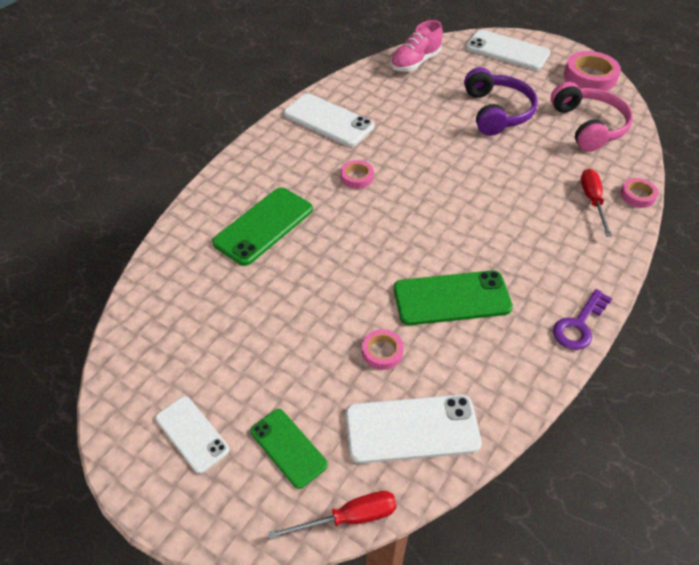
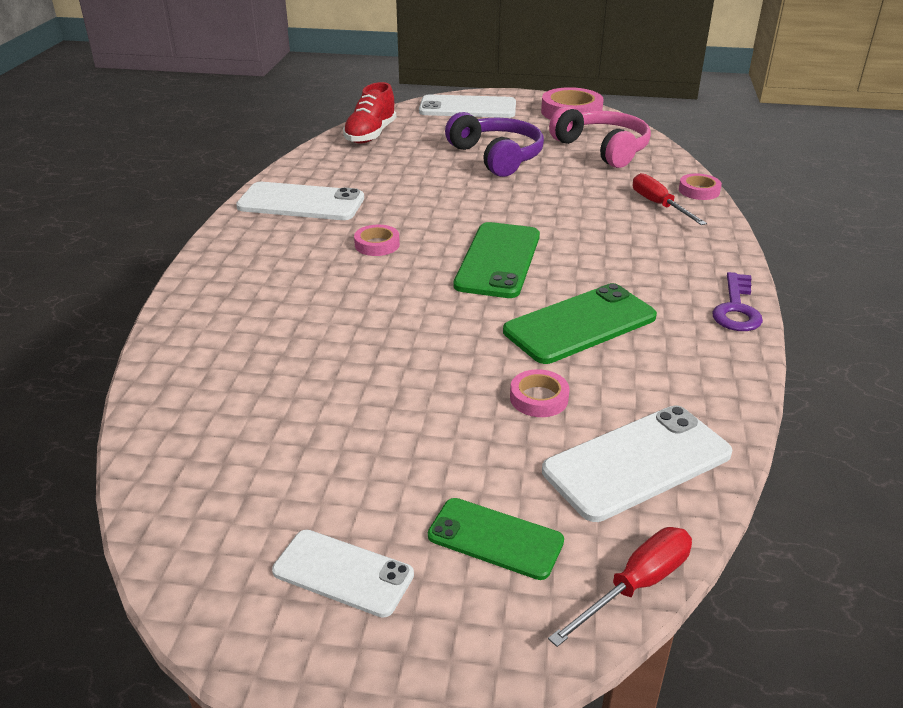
camera: 25 degrees left, 15 degrees down
(263, 226) = (287, 318): green phone -> green phone (498, 260)
(415, 63) = (370, 135): pink shoe -> red shoe

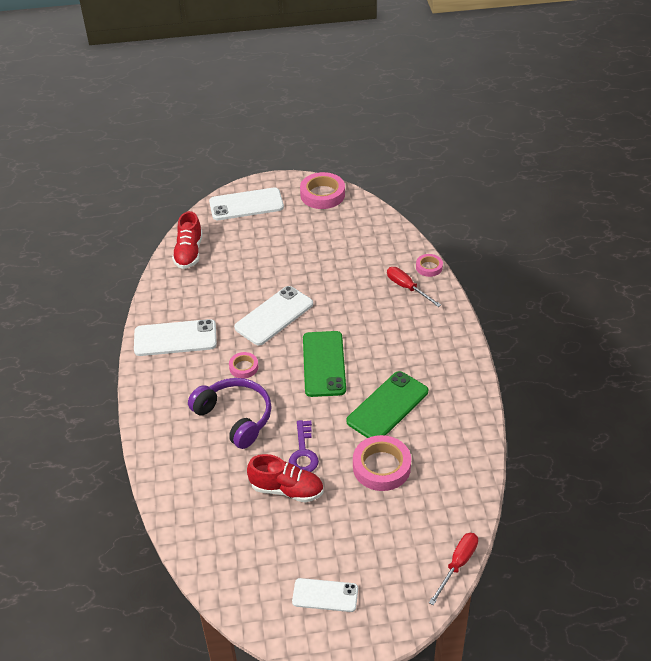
camera: 15 degrees left, 10 degrees up
(360, 395) = (287, 489): none -> red shoe
(495, 538) = (388, 558): green phone -> none
(497, 157) = (287, 259): purple headphones -> purple headphones (235, 417)
(539, 398) = (381, 467): pink tape -> pink tape, size x1.82
(602, 149) = (356, 234): pink headphones -> none
(637, 462) = (442, 496): white phone -> white phone (274, 316)
(736, 309) = (470, 372): purple key -> purple key (303, 452)

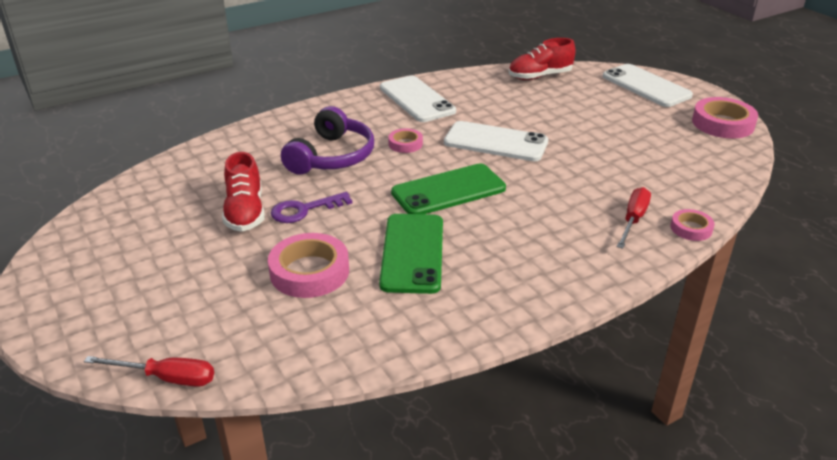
camera: 65 degrees right, 10 degrees down
(325, 595) = (99, 275): white phone -> none
(388, 406) = (412, 253): green phone -> green phone turned 75 degrees clockwise

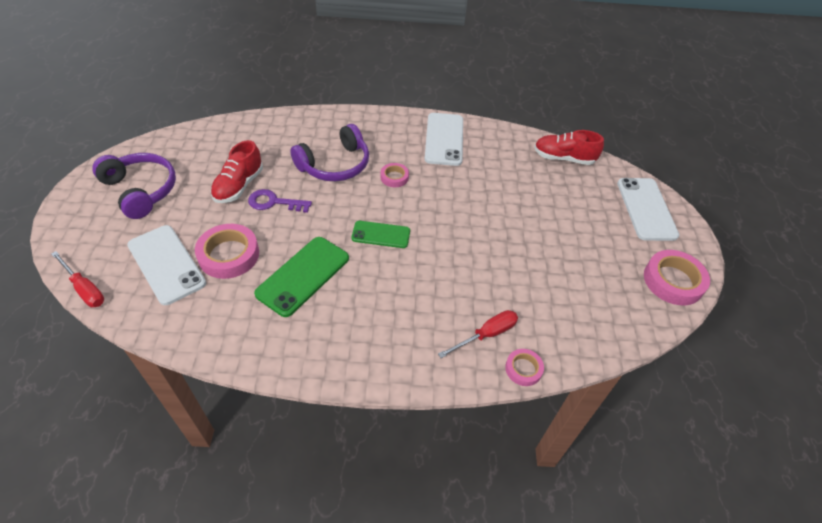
camera: 30 degrees right, 15 degrees up
(124, 263) = (141, 190): none -> purple headphones
(448, 190) = (381, 234): green phone -> green phone, size x0.63
(495, 142) = (460, 207): white phone -> white phone (166, 264)

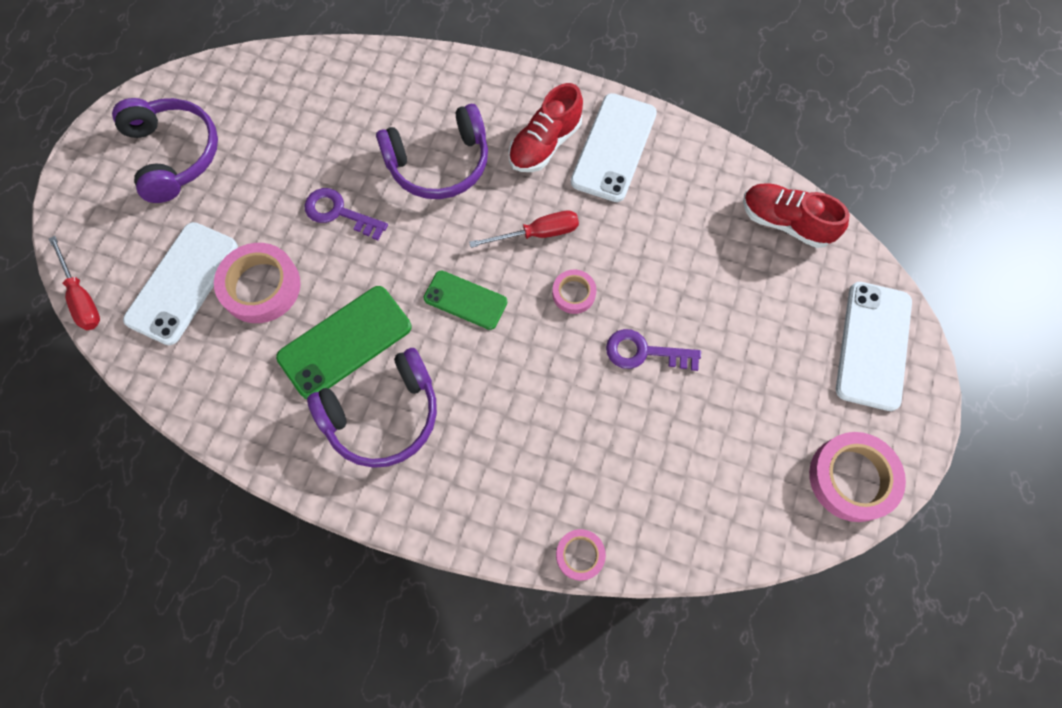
camera: 20 degrees right, 20 degrees up
(166, 264) = (182, 283): white phone -> white phone turned 45 degrees clockwise
(239, 186) = (300, 174): red shoe -> red shoe (545, 144)
(347, 314) = (383, 415): none -> purple headphones
(394, 177) = (516, 204): pink tape -> pink tape (573, 293)
(486, 335) = (551, 492): red screwdriver -> red screwdriver (537, 234)
(511, 240) = (644, 352): none -> purple key

